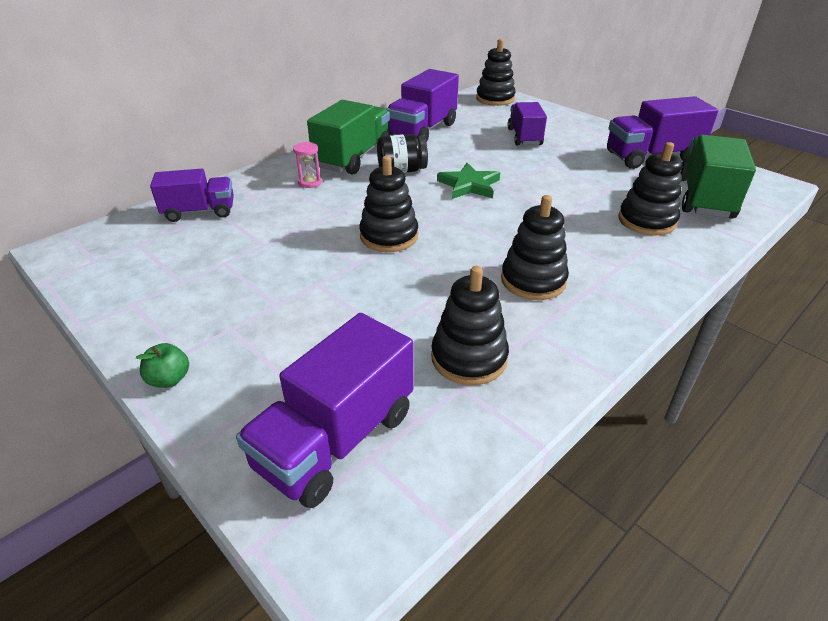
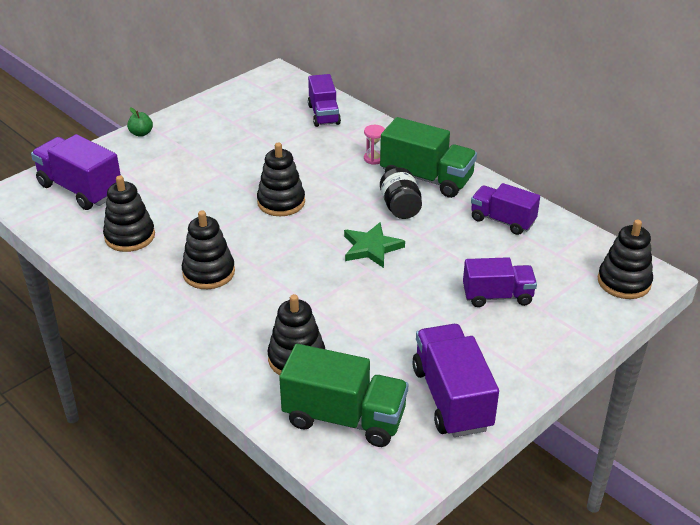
camera: 90 degrees right, 0 degrees up
(422, 130) = (502, 221): purple truck -> purple truck, size x0.67

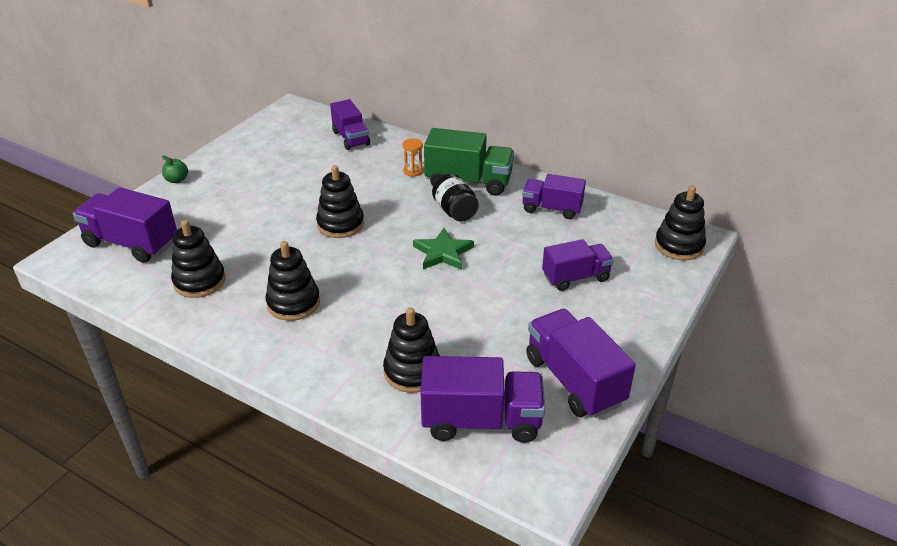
camera: 15 degrees left, 0 degrees up
(344, 418) = (481, 420): green truck -> purple truck
(374, 158) = (413, 171): pink hourglass -> orange hourglass

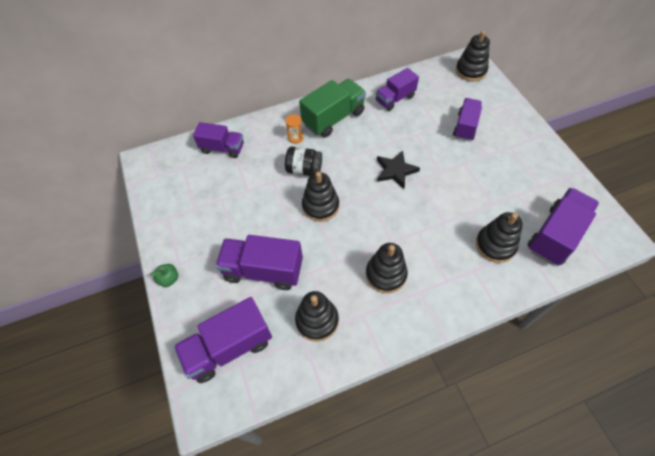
camera: 50 degrees left, 20 degrees up
(443, 253) = (395, 171): green star -> black star
(455, 211) = (358, 142): black jar -> black jar (304, 169)
(574, 380) = (548, 178): purple truck -> purple truck (263, 270)

